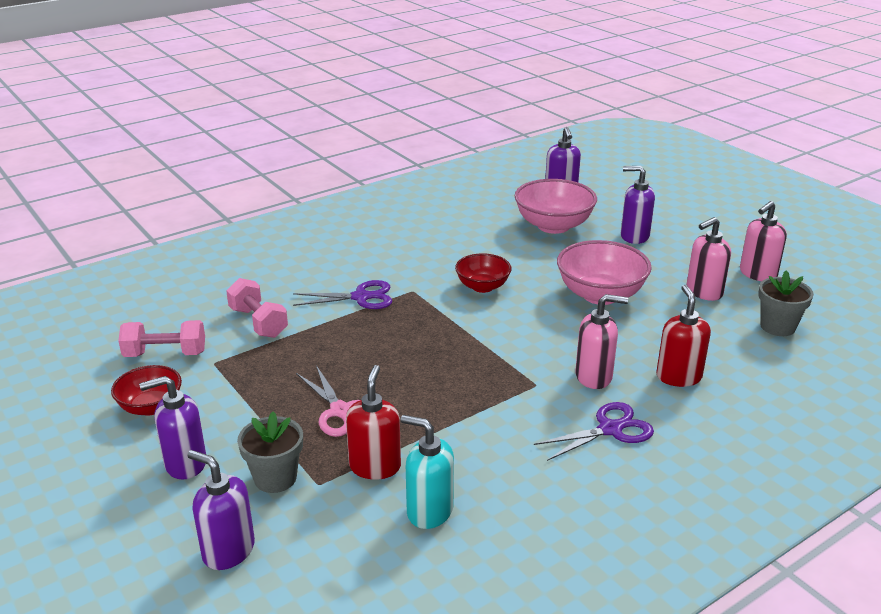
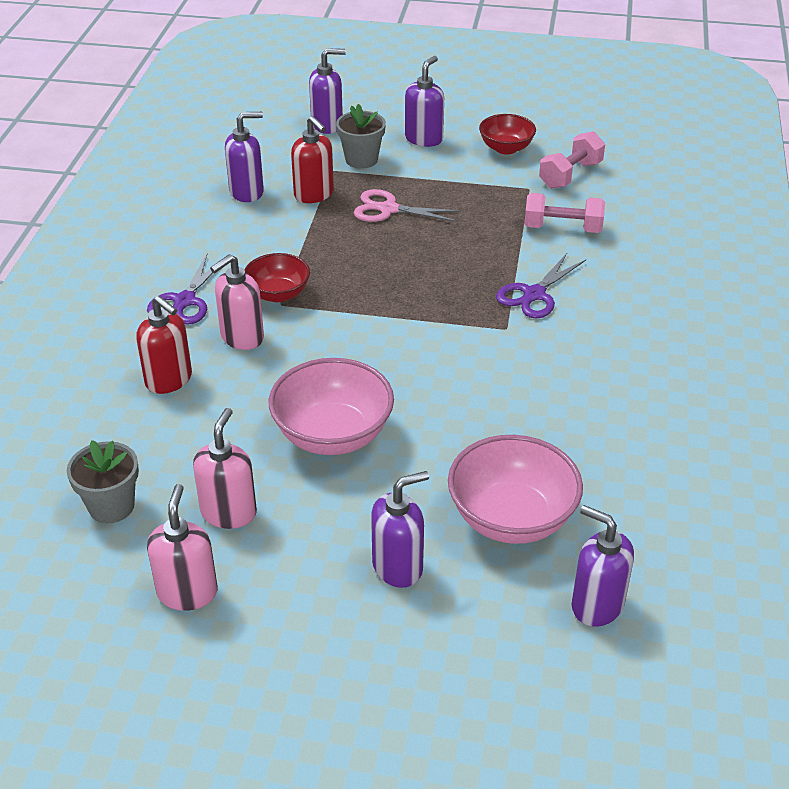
camera: 135 degrees right, 10 degrees up
(429, 511) = (247, 192): turquoise soap dispenser -> purple soap dispenser
(482, 286) = (454, 372): red bowl -> red bowl (278, 294)

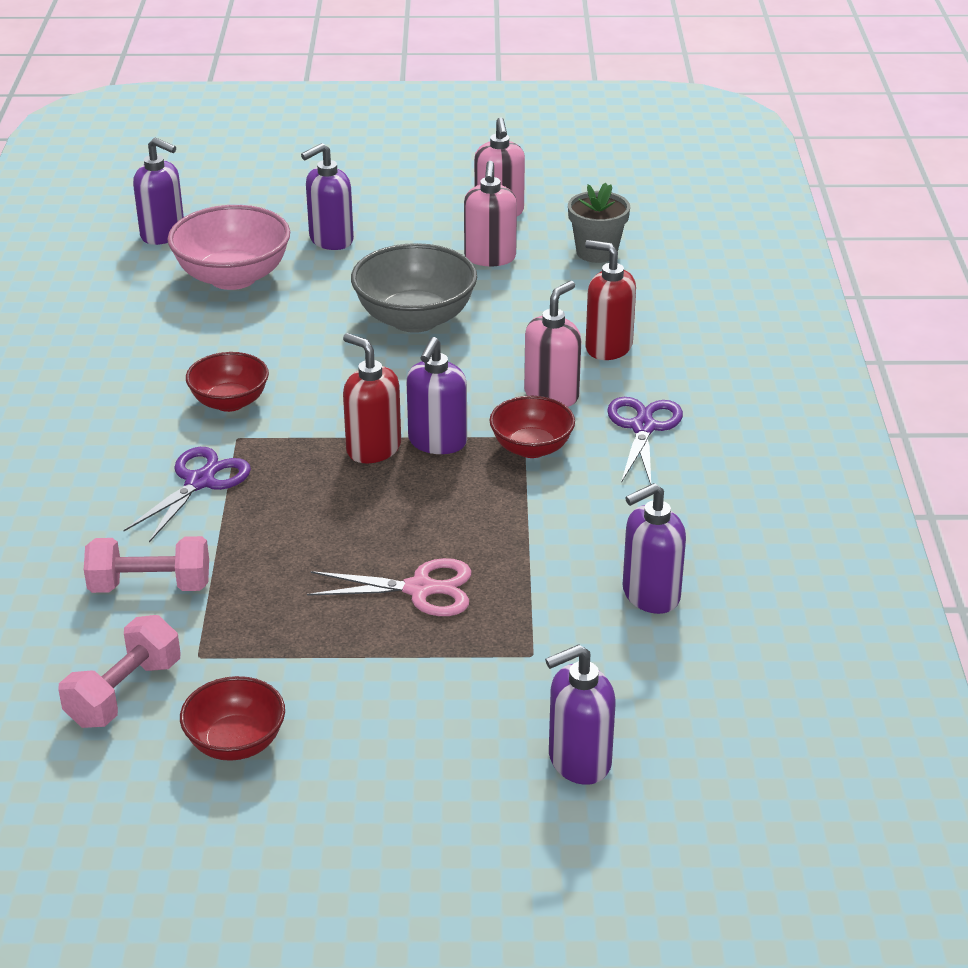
camera: 170 degrees right, 5 degrees down
(314, 194) = (544, 603): red soap dispenser -> red soap dispenser (373, 448)
(333, 435) = (415, 319): pink bowl -> grey bowl
(361, 160) = (490, 683): grey flower pot -> none
(424, 139) = (389, 747): purple soap dispenser -> purple soap dispenser (437, 442)
(512, 362) = (230, 402): none -> red bowl

